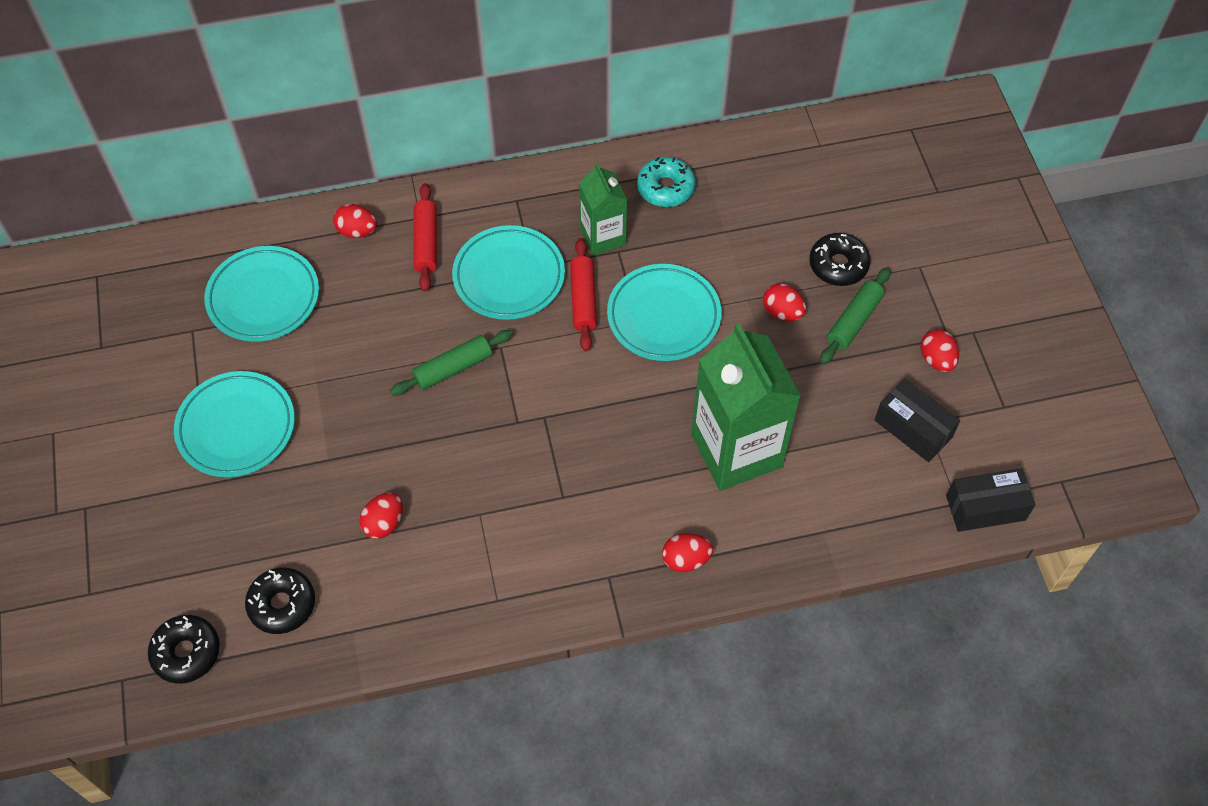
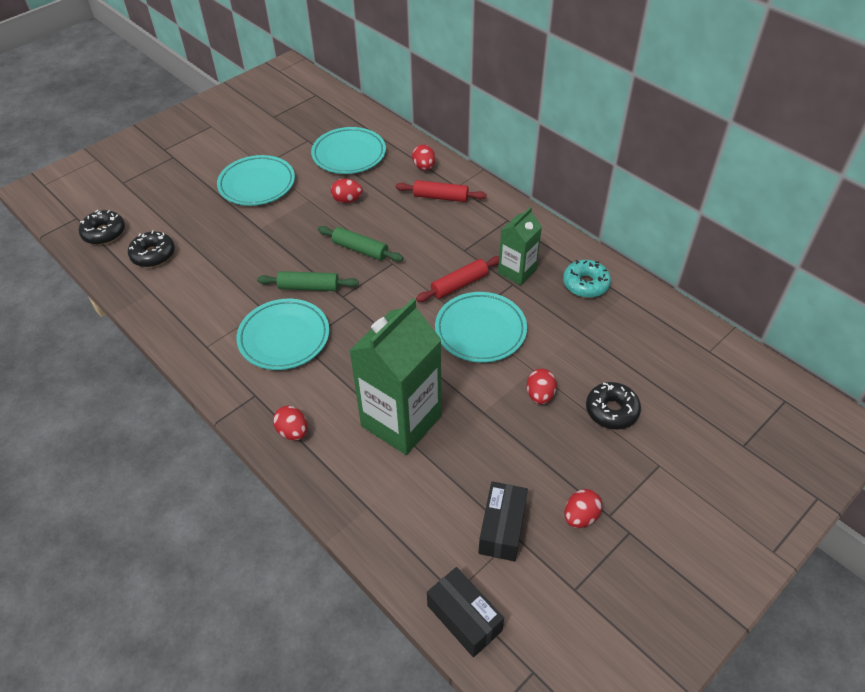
camera: 60 degrees right, 10 degrees down
(384, 523) = (231, 271): red egg -> red egg (347, 200)
(426, 243) = (440, 197): red rolling pin -> red rolling pin turned 45 degrees clockwise
(509, 276) = (447, 243): turquoise plate -> turquoise plate (284, 337)
(854, 321) = (569, 443): green rolling pin -> green rolling pin (309, 287)

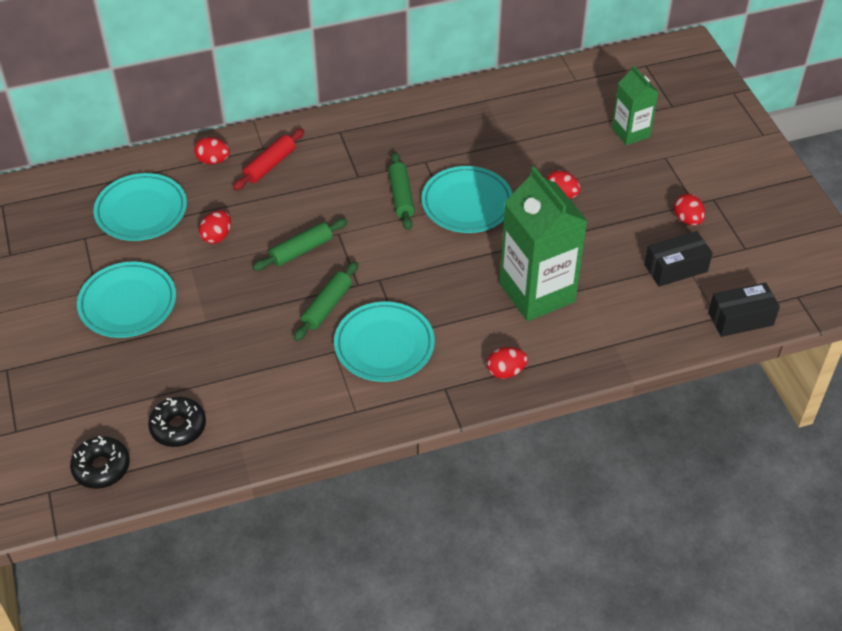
camera: 65 degrees left, 0 degrees up
(459, 284) = (401, 196): red rolling pin -> green rolling pin
(502, 528) = (675, 268): black box -> black box turned 60 degrees counterclockwise
(517, 271) = (412, 152): green carton -> green carton (630, 132)
(585, 284) = (457, 116): turquoise donut -> none
(611, 410) = (601, 160): black donut -> none

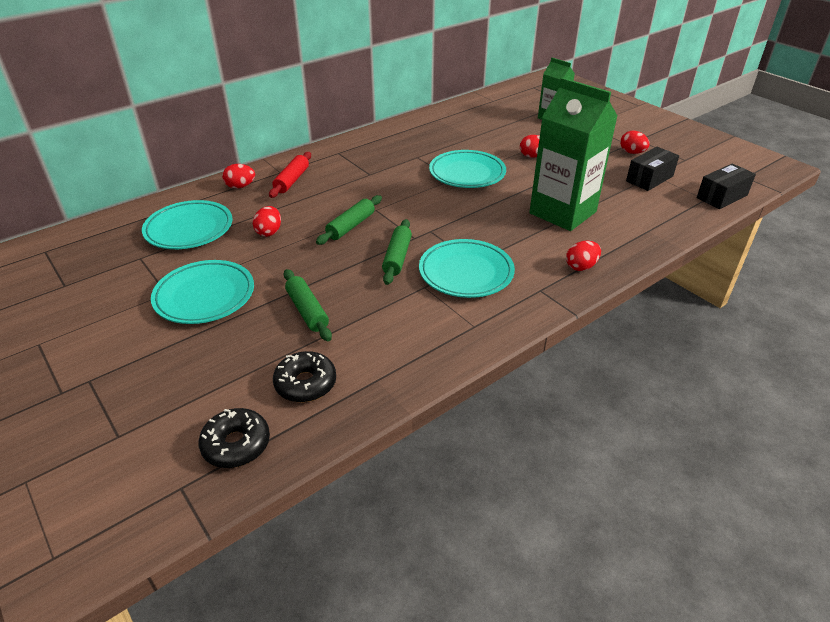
camera: 20 degrees left, 10 degrees down
(401, 196) = (412, 179): green rolling pin -> green rolling pin (307, 311)

